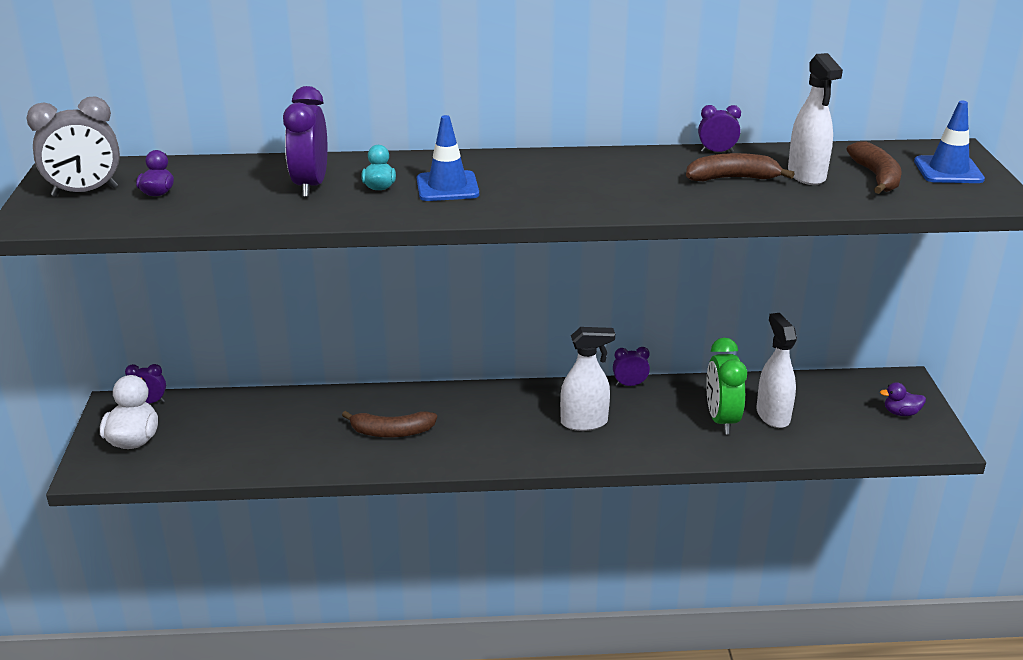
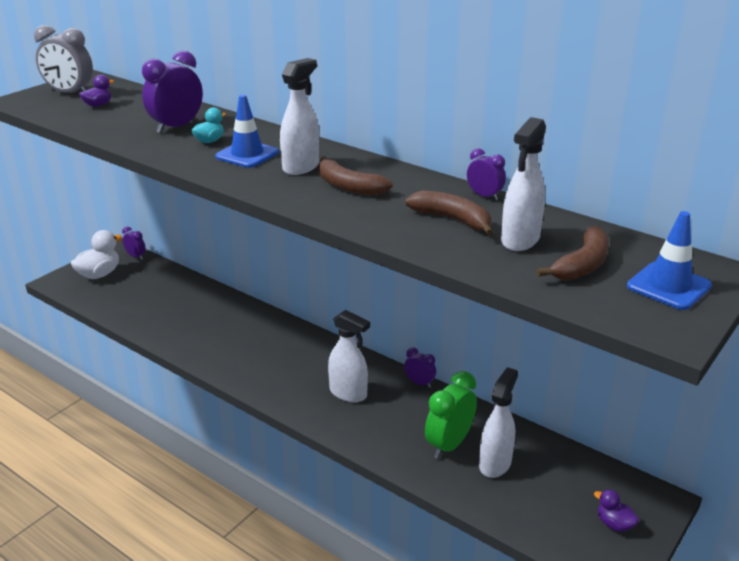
camera: 40 degrees right, 0 degrees up
(391, 432) = (225, 337): brown banana -> brown banana (348, 186)
(522, 180) = (301, 167): none -> white spray bottle

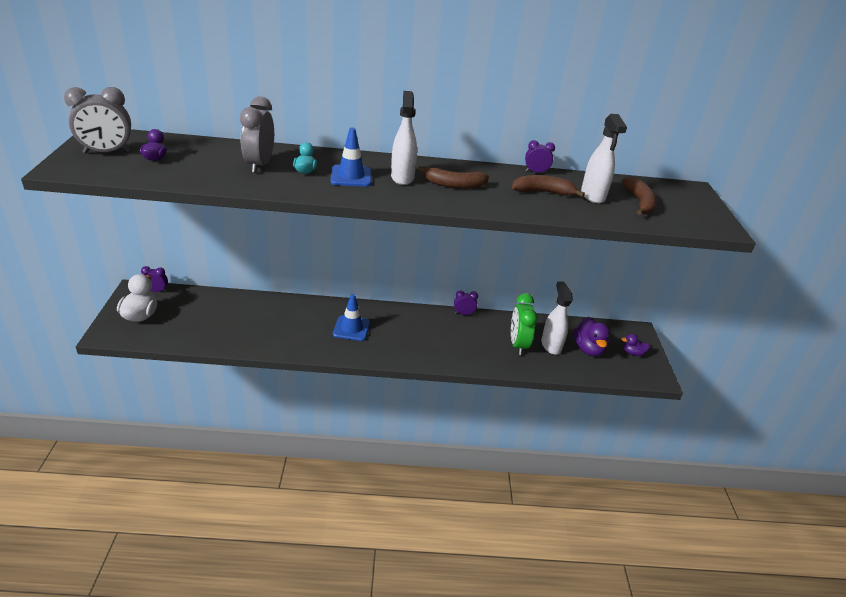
camera: 40 degrees left, 5 degrees up
(177, 127) = (259, 165): purple clock -> grey clock
(348, 393) = (430, 336): white spray bottle -> none
(547, 490) = (588, 349): none -> purple duck
(668, 286) = (687, 203): blue traffic cone -> blue traffic cone (351, 328)

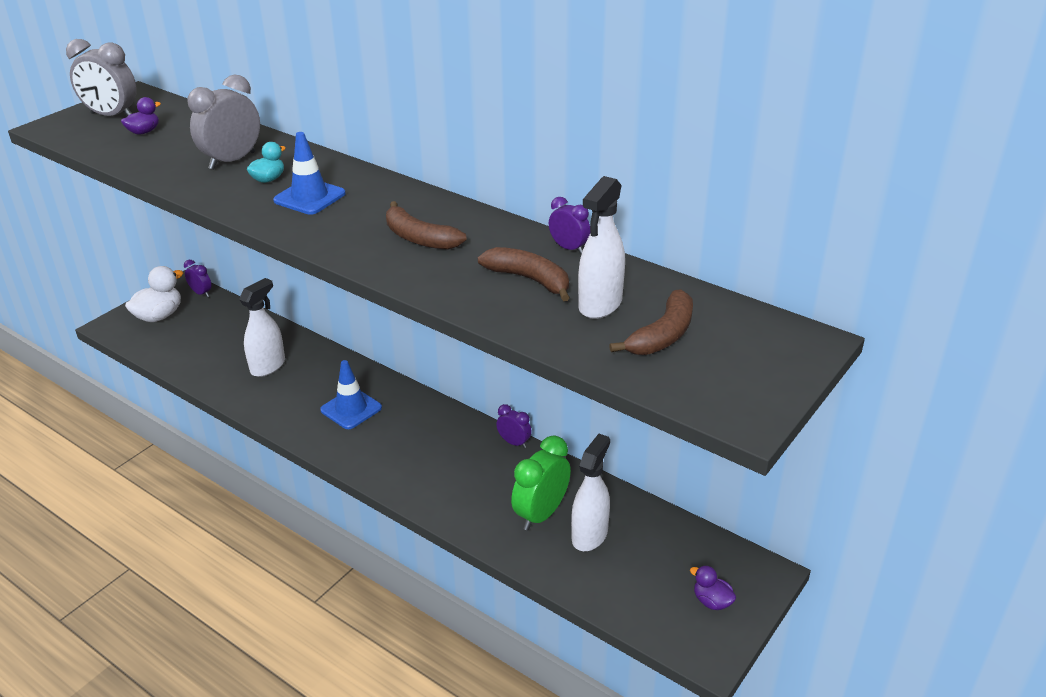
camera: 40 degrees right, 0 degrees up
(402, 177) = (369, 212): white spray bottle -> white spray bottle (268, 366)
(588, 349) = (643, 564): purple duck -> none

